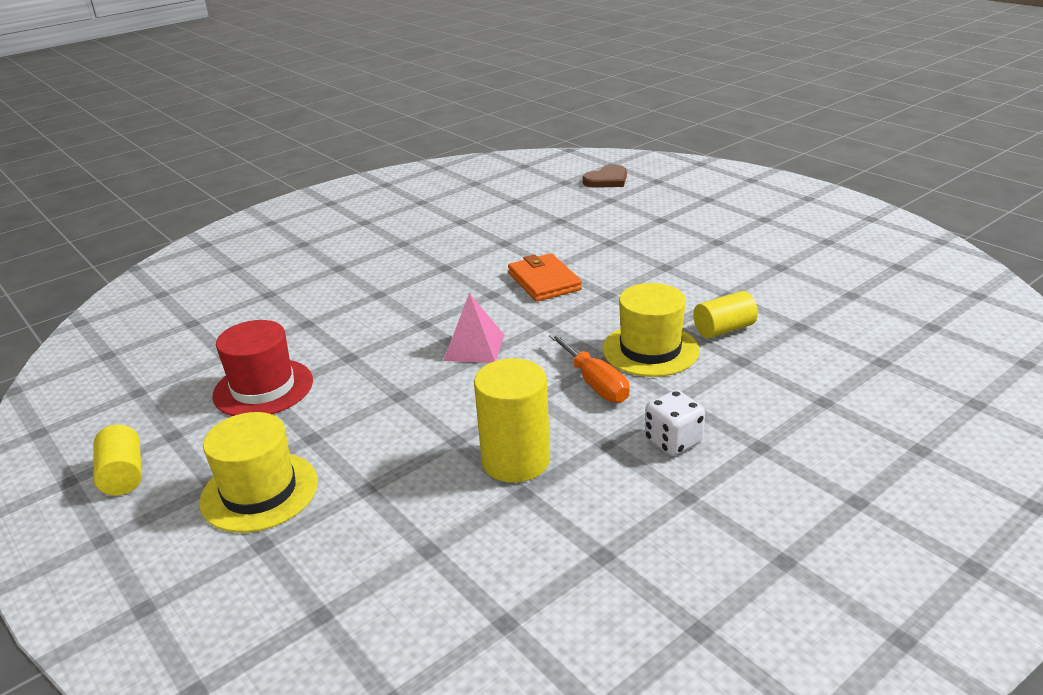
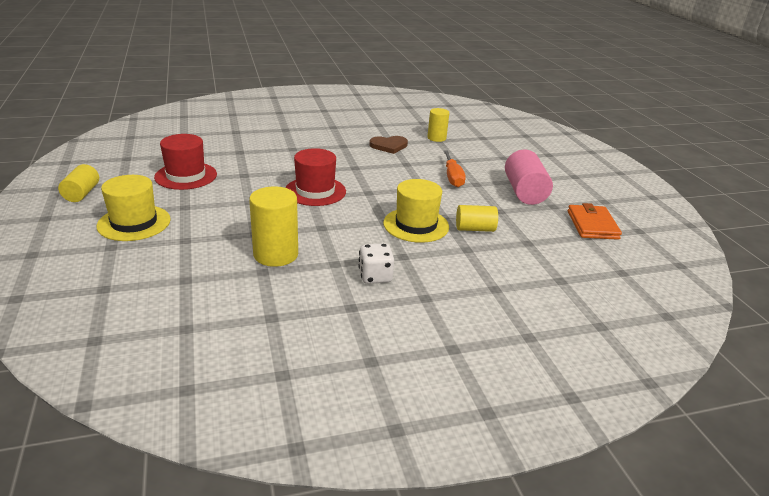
camera: 20 degrees right, 0 degrees up
(474, 347) = (315, 191): pink pyramid -> red hat
(544, 281) = (392, 170): orange wallet -> orange wallet (592, 225)
(554, 218) = (436, 138): none -> yellow cylinder
(595, 383) = (363, 231): orange screwdriver -> orange screwdriver (452, 177)
(607, 180) = (493, 126): brown heart -> brown heart (389, 146)
(731, 259) = (524, 192): none -> pink cylinder

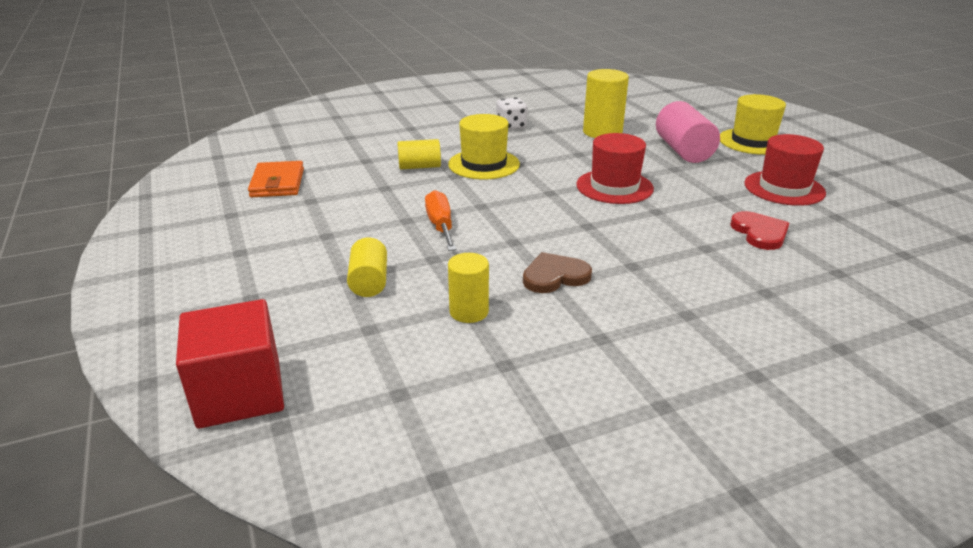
camera: 175 degrees right, 0 degrees up
(81, 193) = (850, 159): yellow cylinder -> yellow cylinder (369, 282)
(249, 152) = (760, 233): none -> red heart
(524, 192) = (340, 215): pink cylinder -> pink cylinder (683, 151)
(527, 126) = (240, 393): none -> red cube

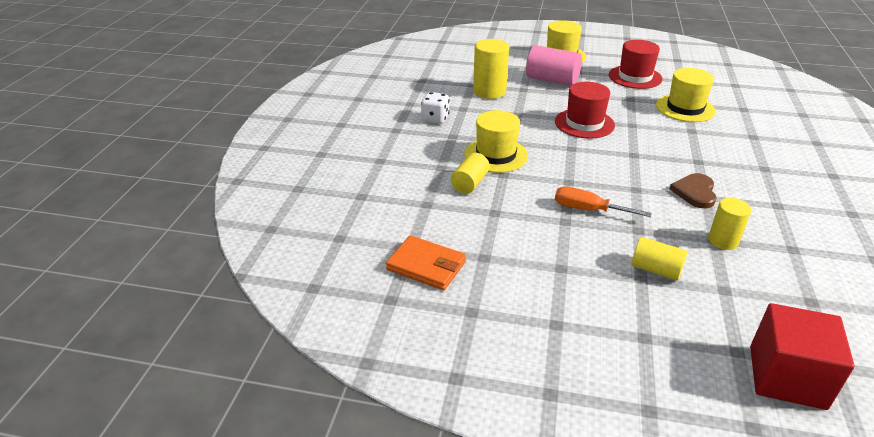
camera: 55 degrees left, 5 degrees up
(760, 233) = (685, 108): red heart -> yellow hat

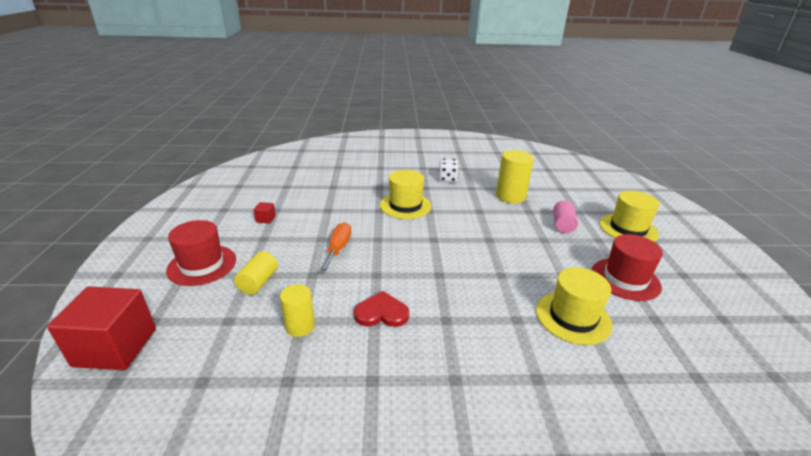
camera: 75 degrees right, 5 degrees down
(426, 266) = (268, 192): orange wallet -> none
(469, 183) = (362, 198): yellow cylinder -> none
(509, 266) = (265, 219): none -> red cube
(552, 80) = (562, 225): pink cylinder -> pink cylinder, size x0.63
(584, 123) = (484, 245): red hat -> red hat (202, 265)
(695, 192) = (381, 313): brown heart -> red heart

